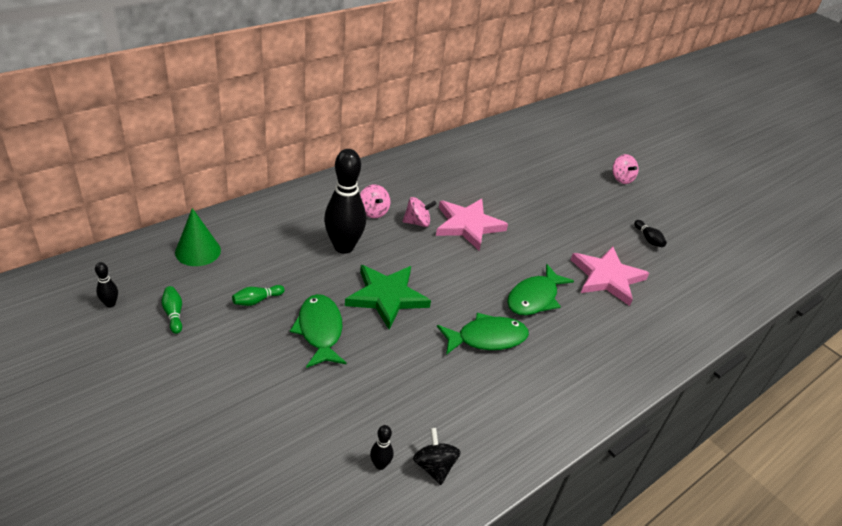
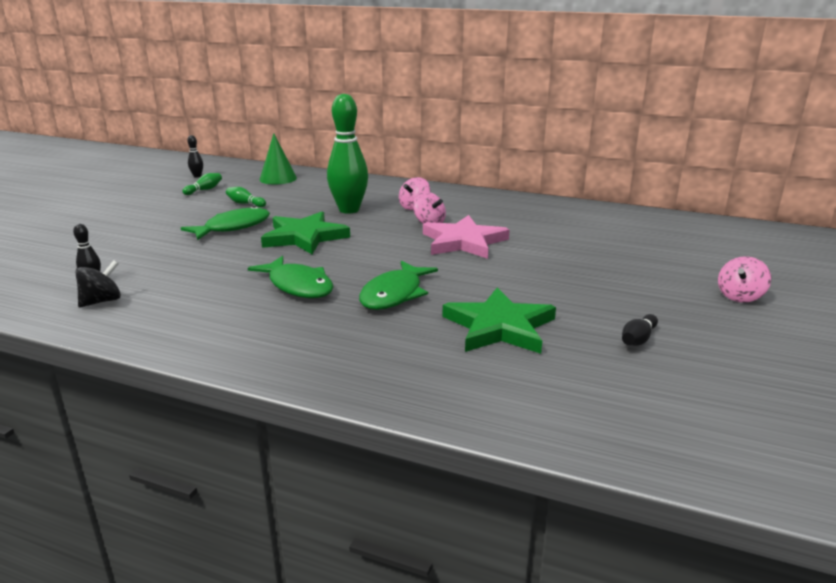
camera: 65 degrees right, 15 degrees down
(343, 247) = (349, 210): black bowling pin -> green bowling pin
(534, 298) = (394, 294): green fish -> green fish turned 75 degrees counterclockwise
(607, 277) = (499, 327): pink star -> green star

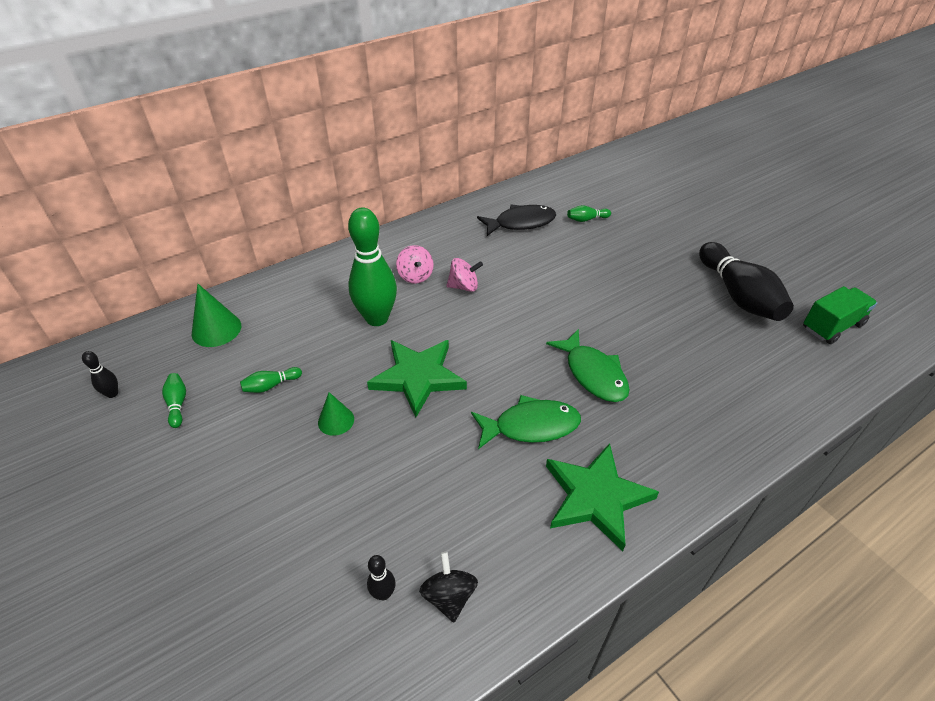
camera: 55 degrees left, 20 degrees up
(233, 227) = (336, 420): green fish -> green cone
(463, 242) = (522, 287): pink star -> none
(499, 327) = (684, 345): green star -> green star (596, 497)
(550, 220) = (521, 223): none -> black fish
(612, 241) = (586, 219): none -> green bowling pin
(638, 339) = (738, 295): black bowling pin -> black bowling pin, size x2.39
(694, 414) = (832, 326): none -> green truck
(740, 296) = (709, 223): pink spinning top -> none

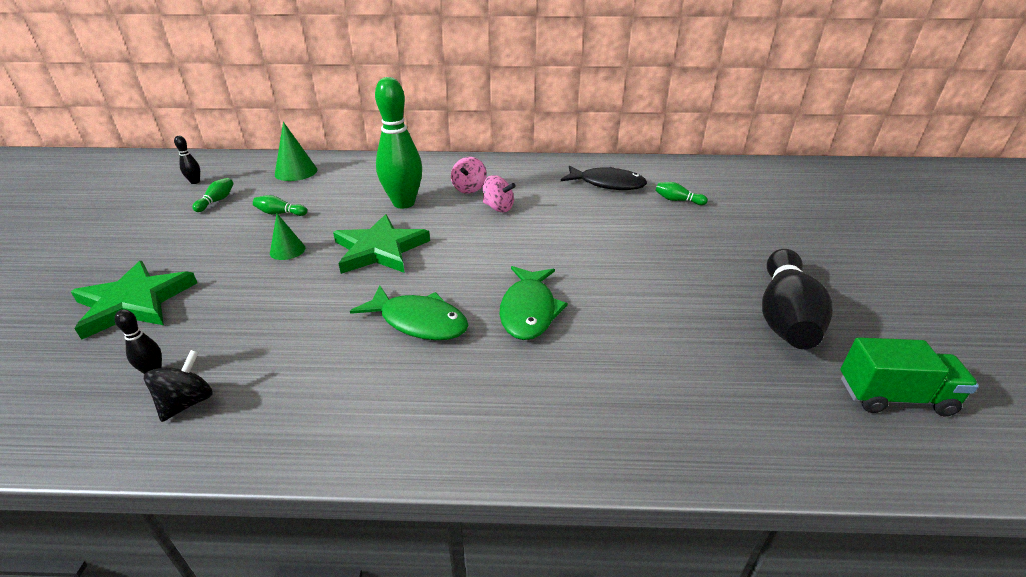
camera: 35 degrees right, 10 degrees down
(596, 497) = (399, 404): green star -> green star (134, 302)

